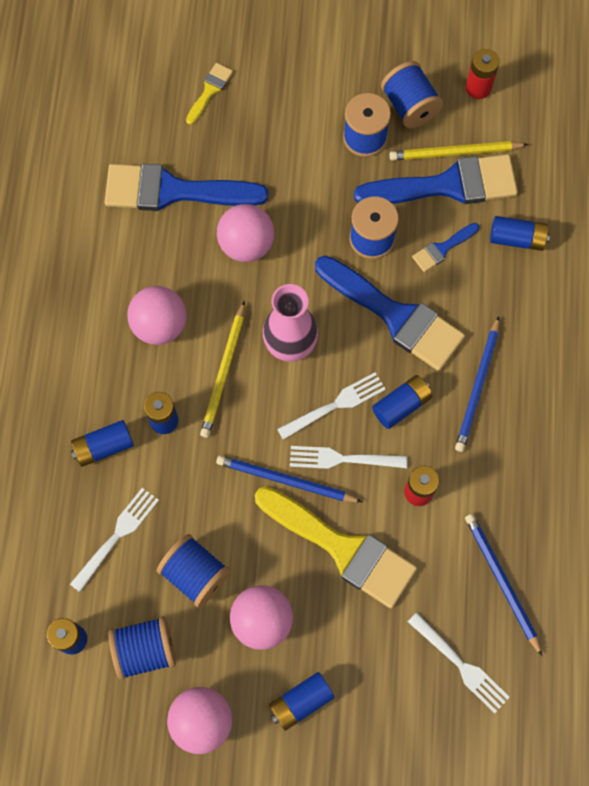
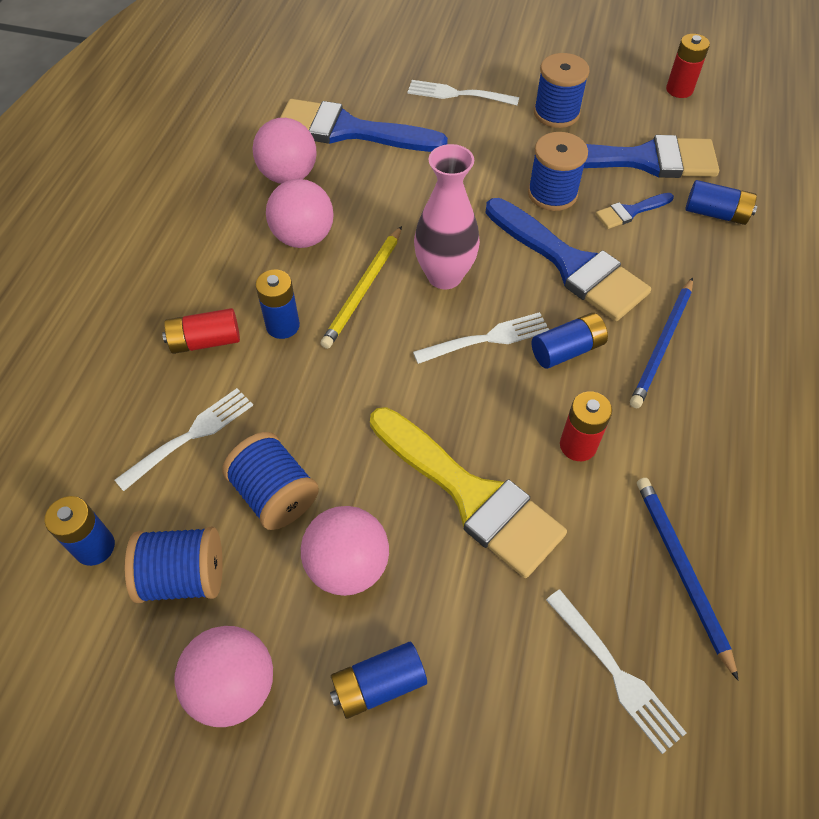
camera: 10 degrees right, 15 degrees down
(104, 446) = (205, 341): blue battery -> red battery
(210, 91) = (405, 62): yellow brush -> none
(246, 244) = (415, 182): pink ball -> pink ball (288, 176)
(285, 480) = (412, 407): blue pencil -> none
(343, 459) = (488, 395): white fork -> white fork (459, 94)
(409, 106) = (606, 95): blue spool -> none
(455, 153) = (650, 135): yellow pencil -> none

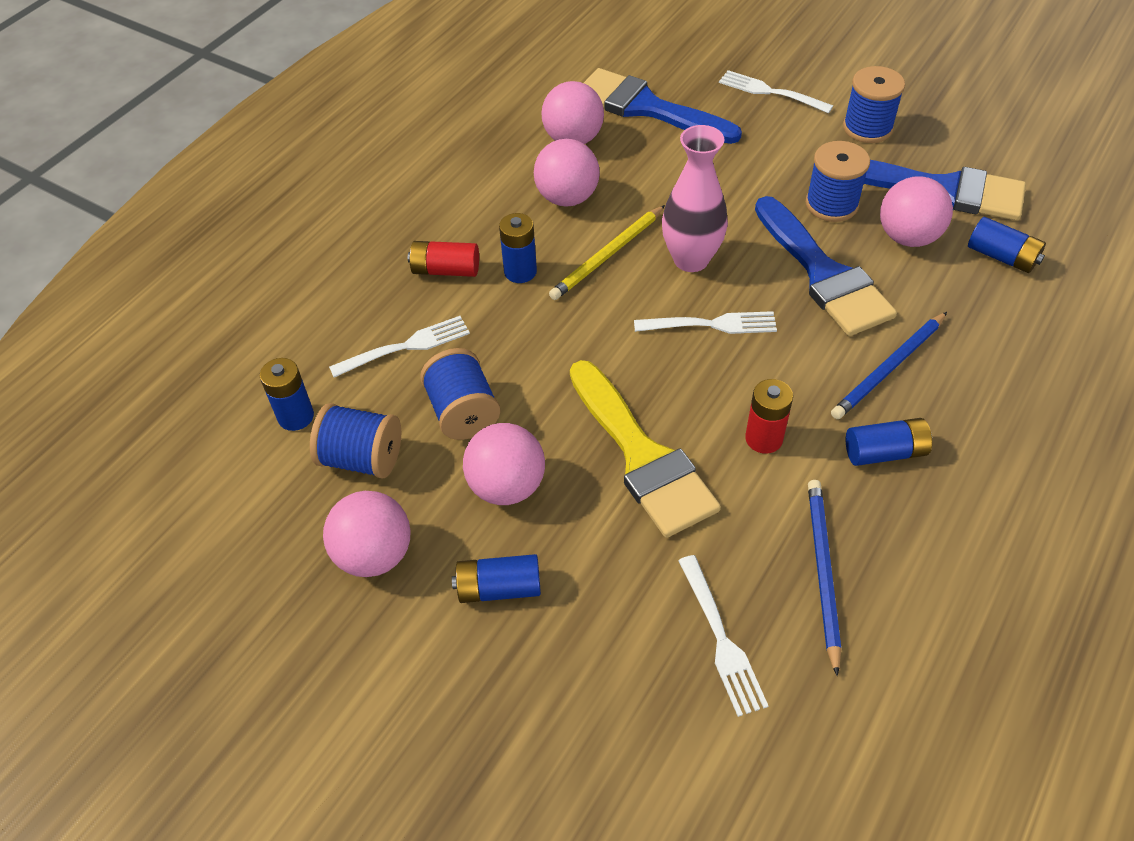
camera: 20 degrees right, 5 degrees down
(567, 350) = (787, 352): blue battery -> blue battery (885, 452)
(630, 212) = (908, 237): blue brush -> pink ball
(679, 90) = (1014, 127): red battery -> none

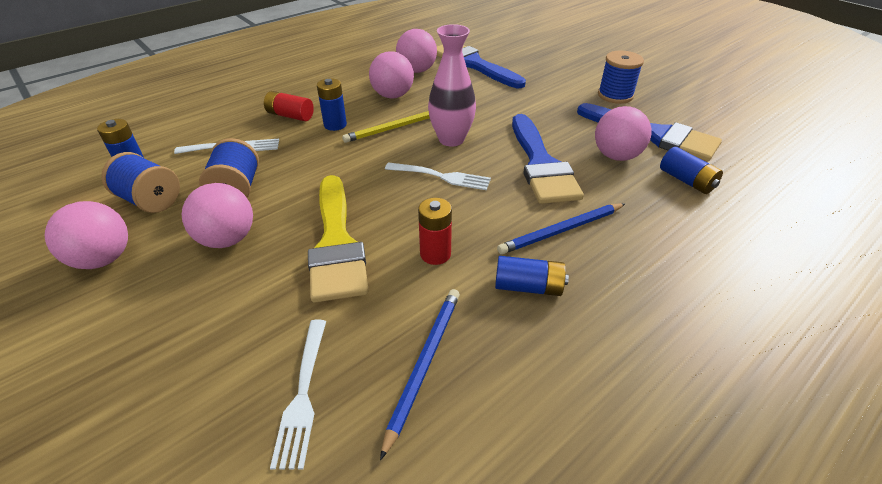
camera: 15 degrees right, 10 degrees down
(499, 588) = (165, 304): blue battery -> none
(771, 92) = (558, 69): white fork -> none
(831, 204) = (568, 129): blue spool -> none

